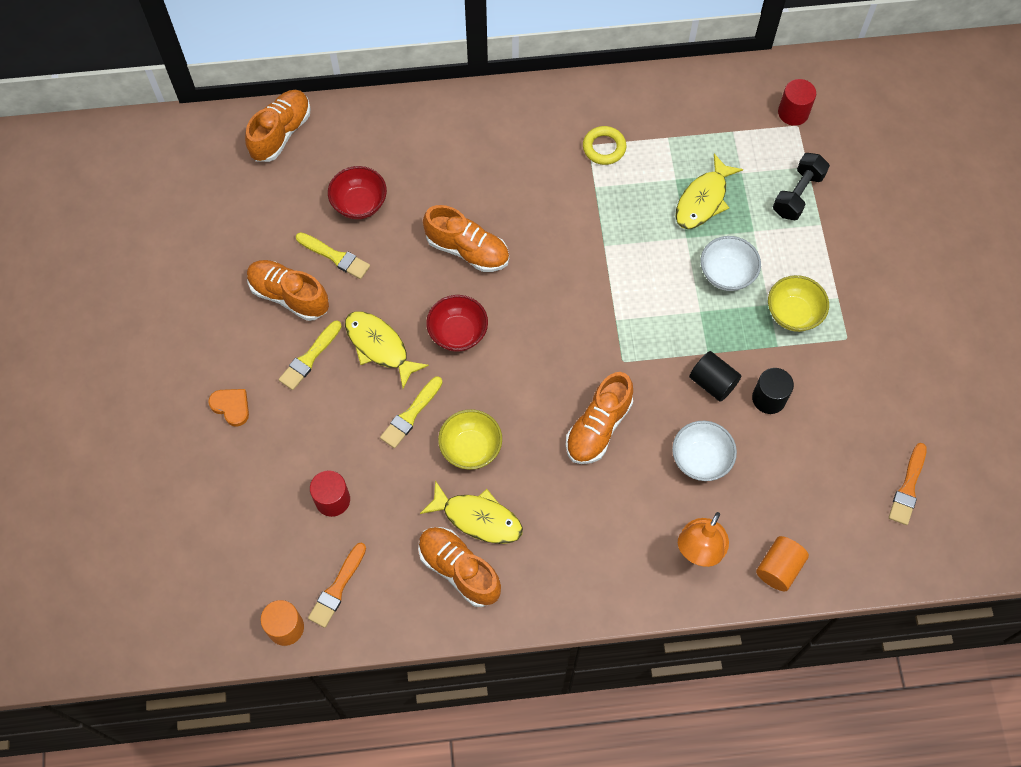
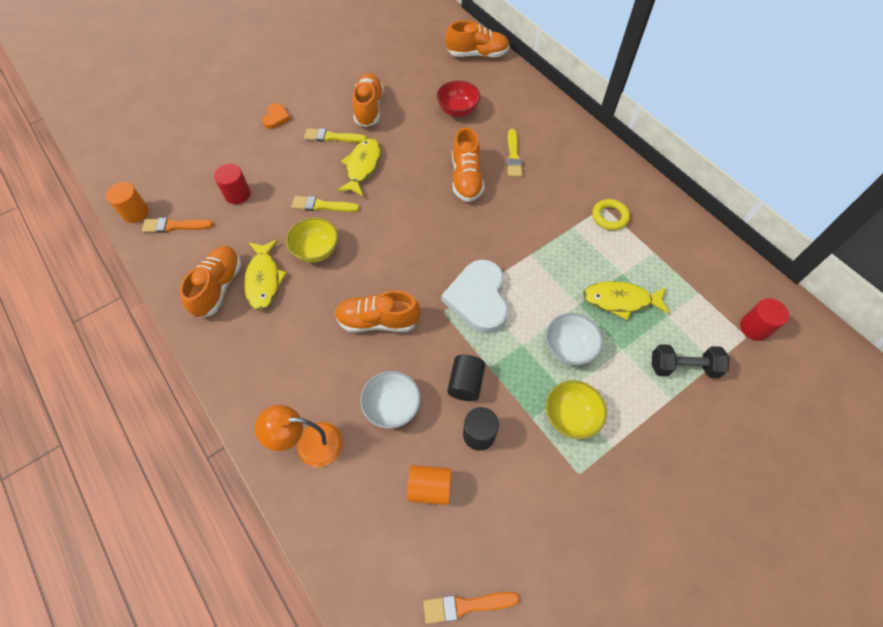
camera: 60 degrees right, 5 degrees down
(335, 256) = (411, 116): yellow brush -> yellow brush (513, 156)
(458, 333) = (399, 202): red bowl -> none
(627, 321) = (478, 298): none -> white heart
(779, 568) = (325, 519): orange cylinder -> orange cylinder (430, 488)

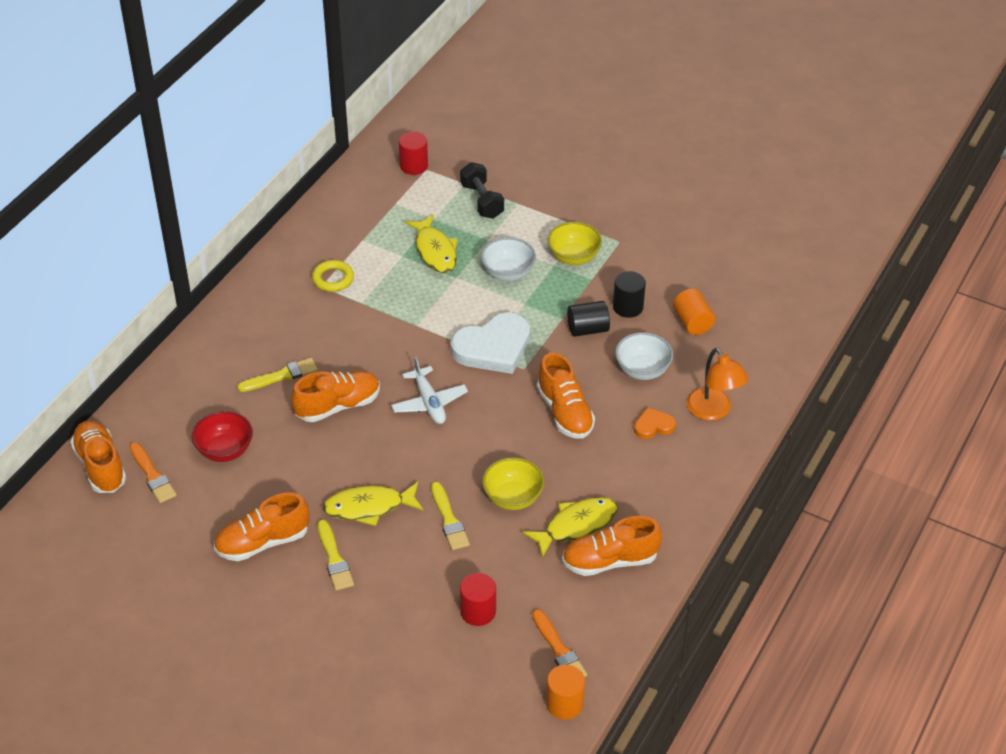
camera: 115 degrees left, 15 degrees down
(276, 118) = (328, 637): orange heart -> orange heart (653, 426)
(440, 233) = (429, 402): none -> white plane
(466, 605) = (758, 276): orange brush -> orange brush (152, 475)

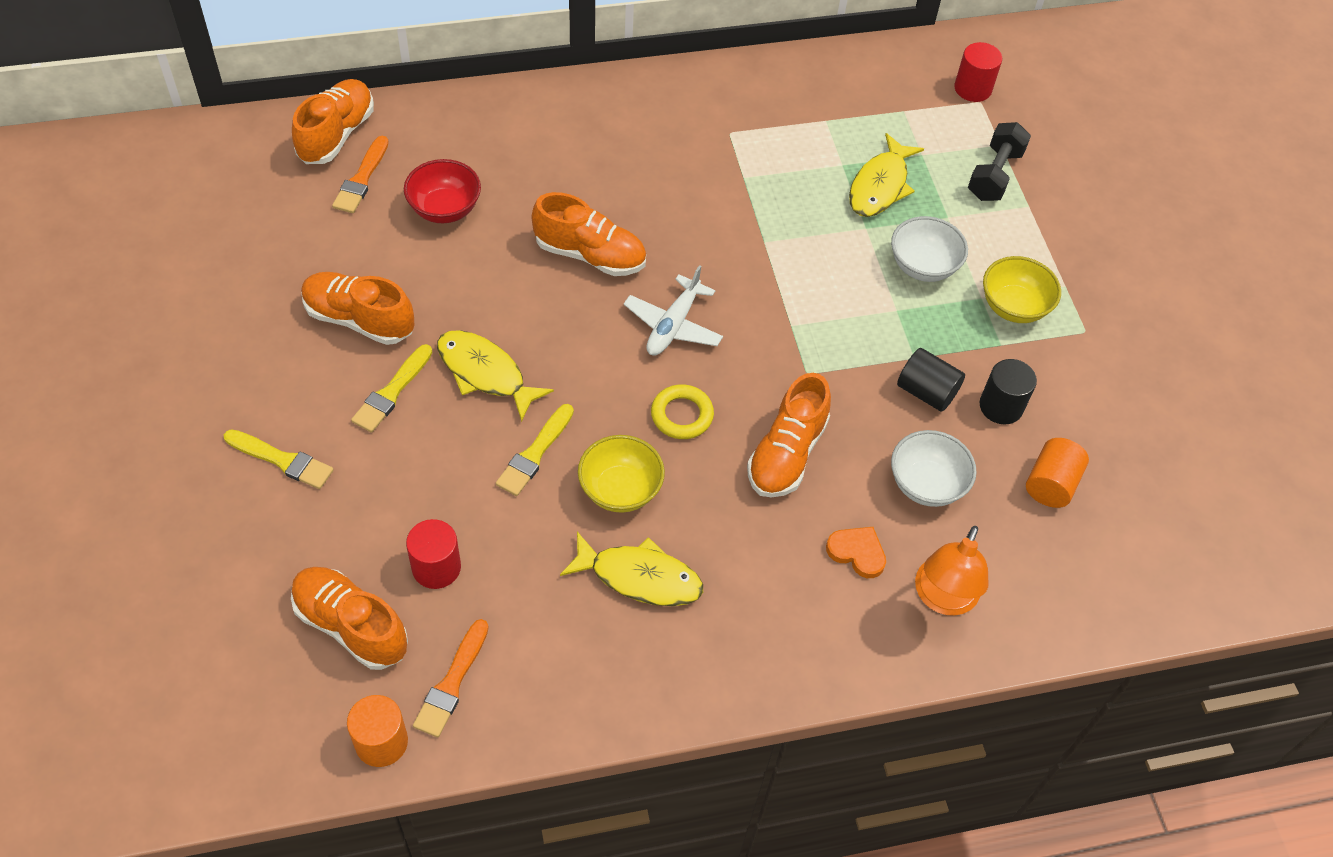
camera: 45 degrees right, 10 degrees up
(281, 376) = (581, 184): yellow brush -> yellow brush (282, 460)
(333, 279) = (749, 134): yellow ring -> yellow ring (682, 415)
(493, 347) = (806, 327): white heart -> none
(610, 561) = (621, 646): orange shoe -> orange shoe (351, 626)

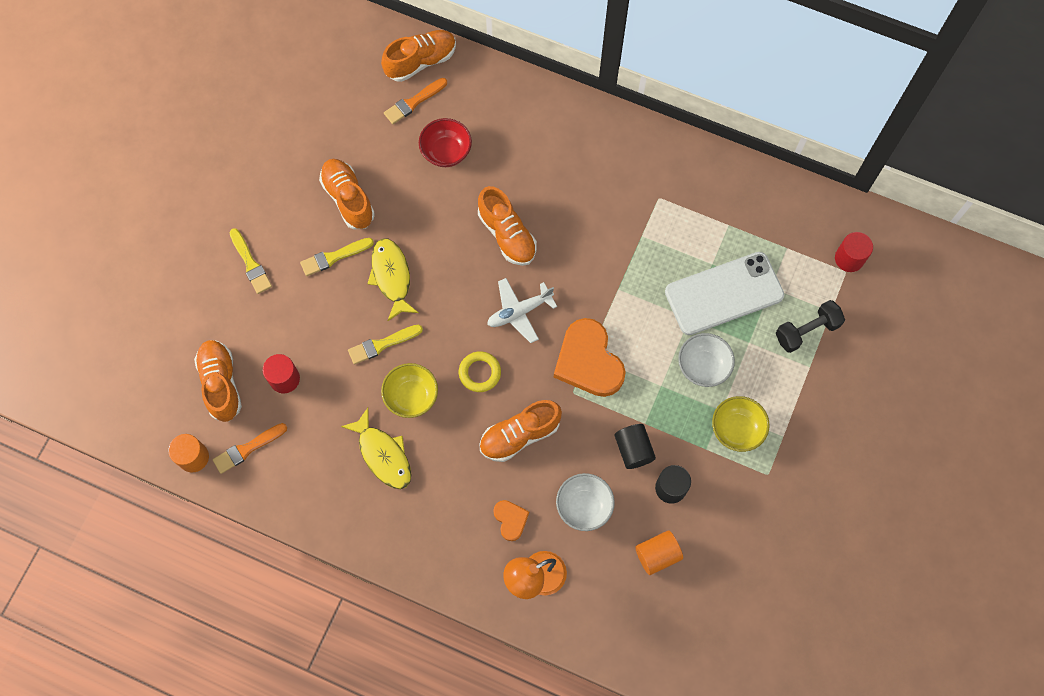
camera: 40 degrees right, 15 degrees up
(796, 331) = (588, 361): none -> orange heart
(880, 186) = (724, 294): yellow fish -> white phone

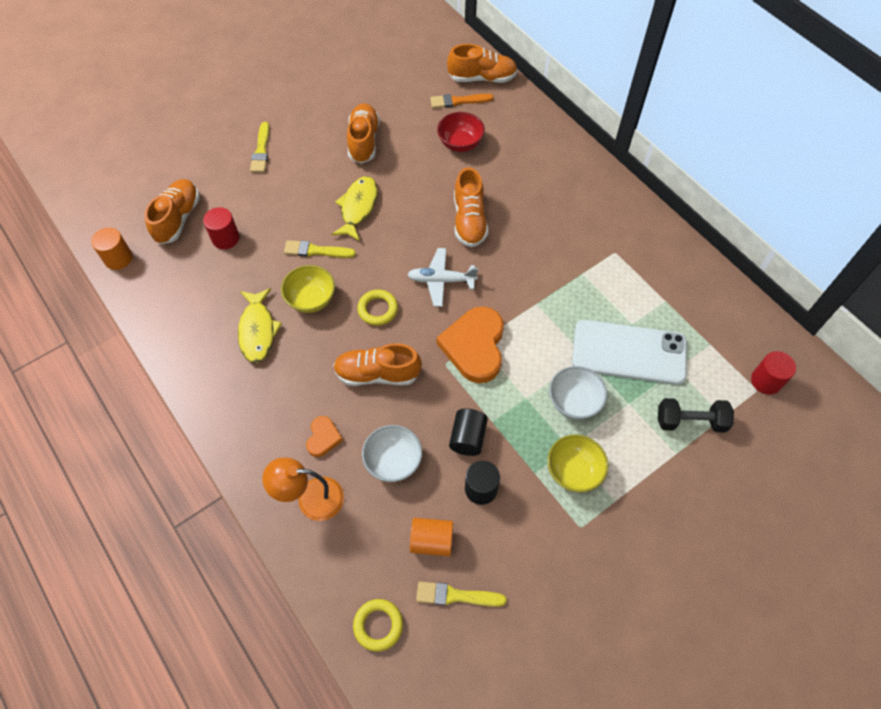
camera: 30 degrees right, 10 degrees down
(247, 449) = (161, 273): orange brush -> none
(334, 257) = (324, 174): yellow brush -> yellow brush (456, 596)
(657, 646) = (378, 625): none -> yellow ring

